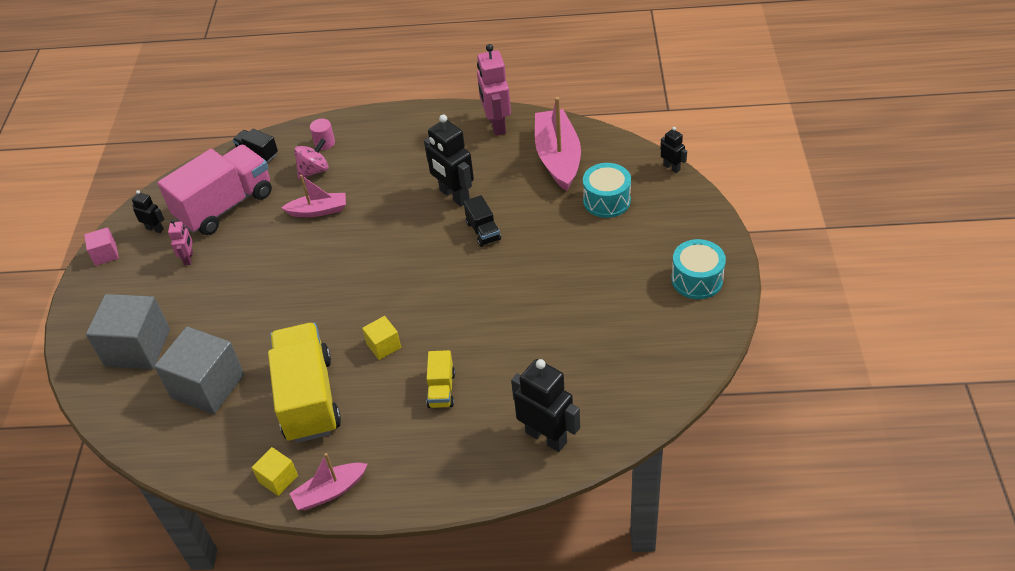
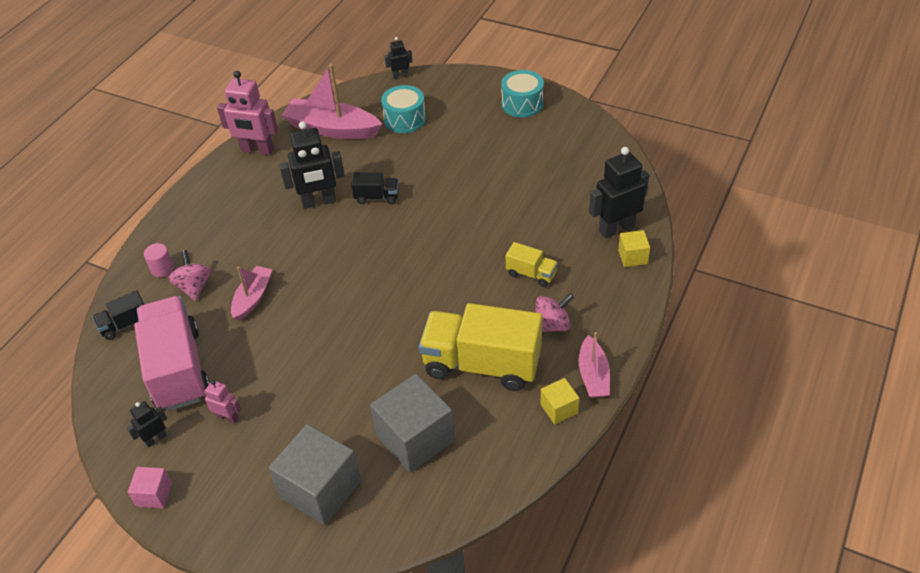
camera: 65 degrees left, 0 degrees up
(380, 433) = (552, 325): none -> pink spinning top
(383, 346) = (458, 297): yellow cube -> yellow cube (632, 257)

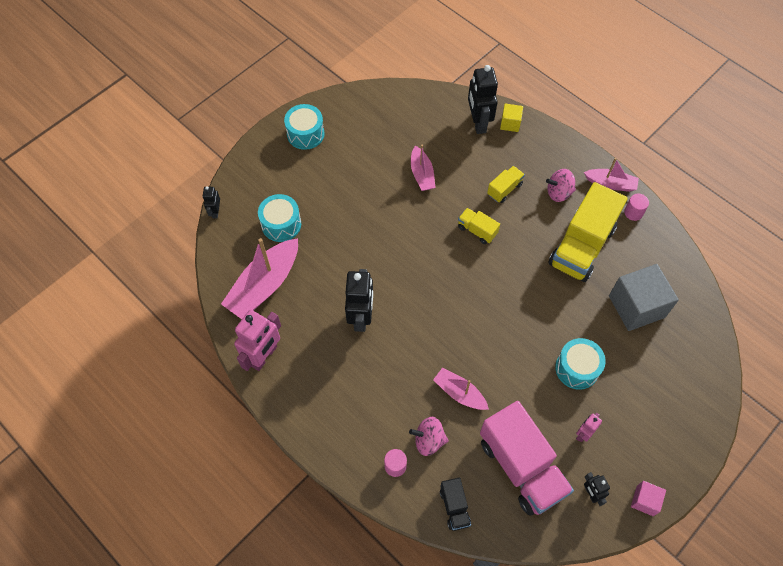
camera: 75 degrees left, 15 degrees up
(178, 369) = (521, 466): pink truck -> pink truck turned 120 degrees counterclockwise
(310, 394) = (577, 368): none -> turquoise drum
(320, 489) = (666, 379): grey cube -> none
(377, 197) = (375, 271): black truck -> none
(462, 263) = (477, 230): none -> yellow truck
(516, 200) = (422, 174): none -> pink boat
(552, 325) = (558, 193): pink spinning top -> pink spinning top turned 90 degrees counterclockwise
(559, 409) = (633, 212): yellow cube -> pink cylinder

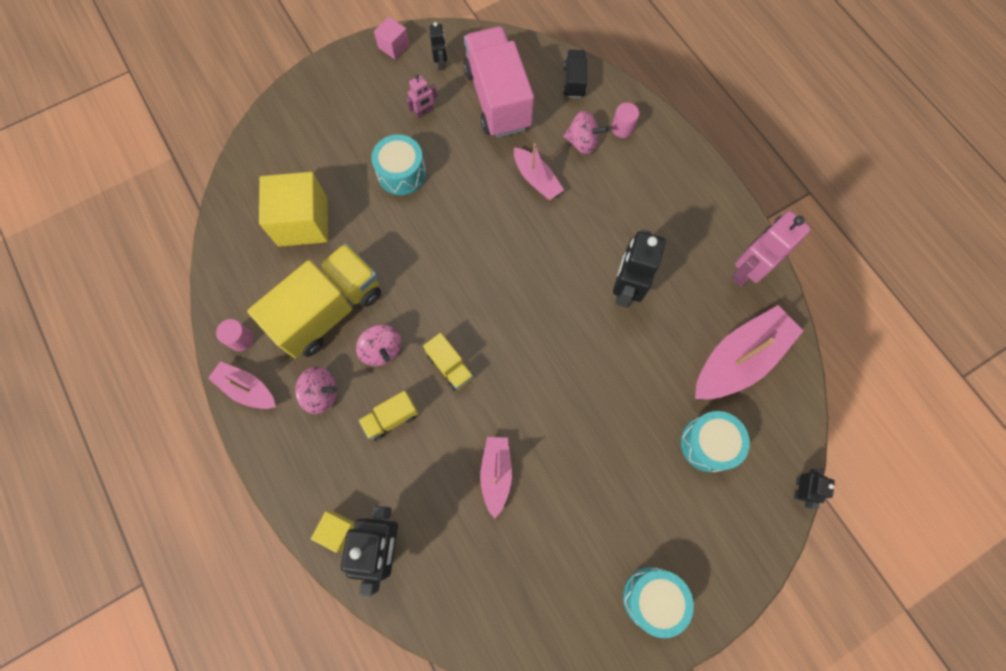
camera: 165 degrees left, 10 degrees up
(530, 229) = (382, 350): none -> pink spinning top
(636, 306) = (303, 222): grey cube -> yellow cube

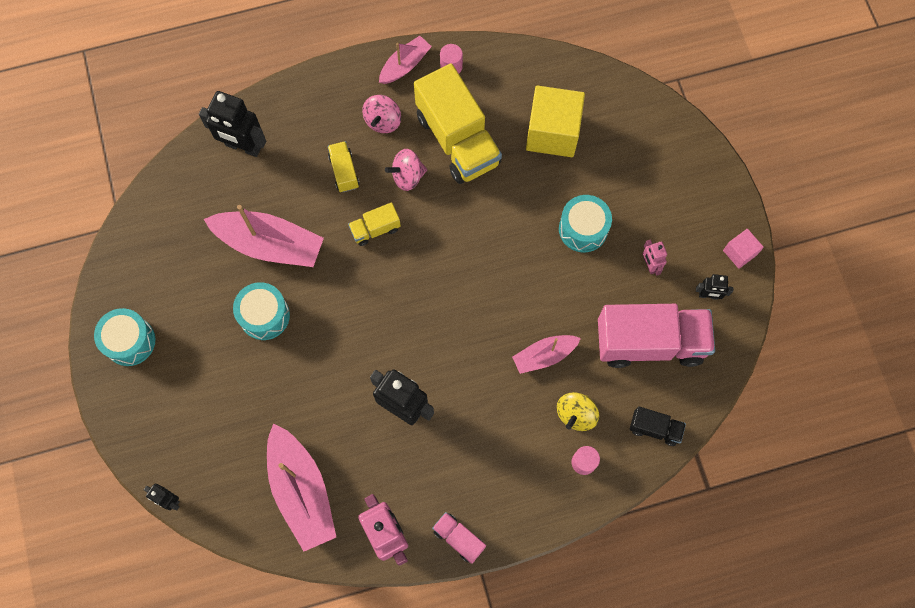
camera: 105 degrees right, 0 degrees up
(338, 530) = (266, 115): yellow cube -> none
(496, 474) = (269, 244): pink boat -> pink boat, size x1.75
(582, 143) = (576, 414): pink spinning top -> yellow spinning top
(708, 444) = (235, 432): turquoise drum -> turquoise drum (264, 315)
(726, 211) = (458, 538): none -> pink truck

